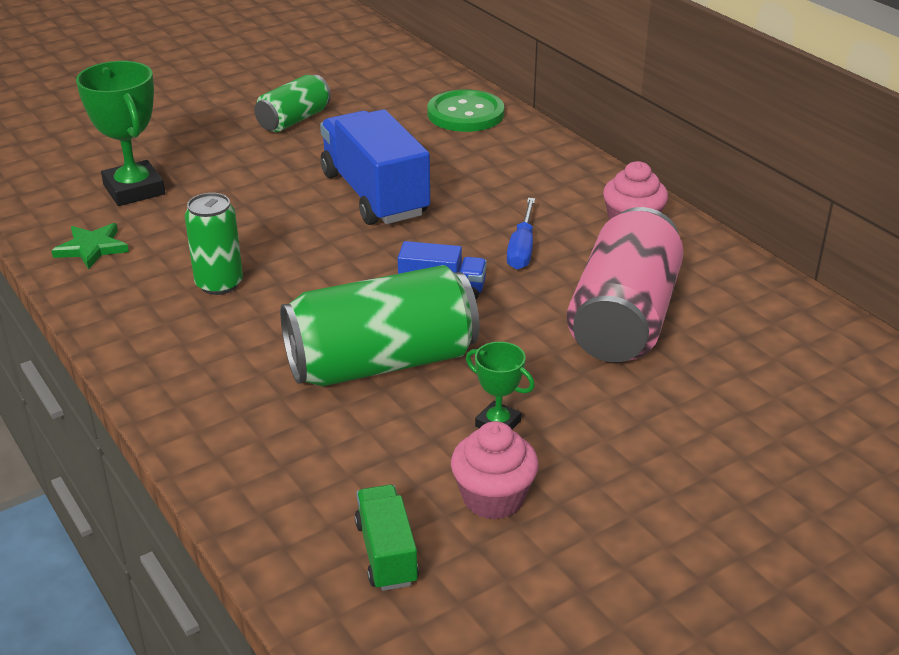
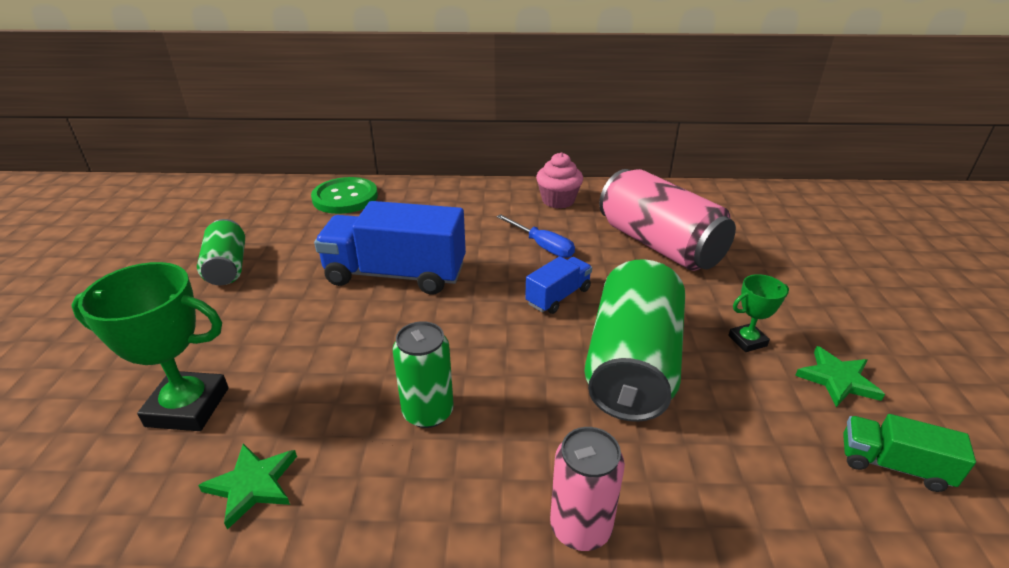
camera: 55 degrees left, 0 degrees up
(165, 394) = (580, 527): none -> pink can
(493, 498) = (837, 379): pink cupcake -> green star

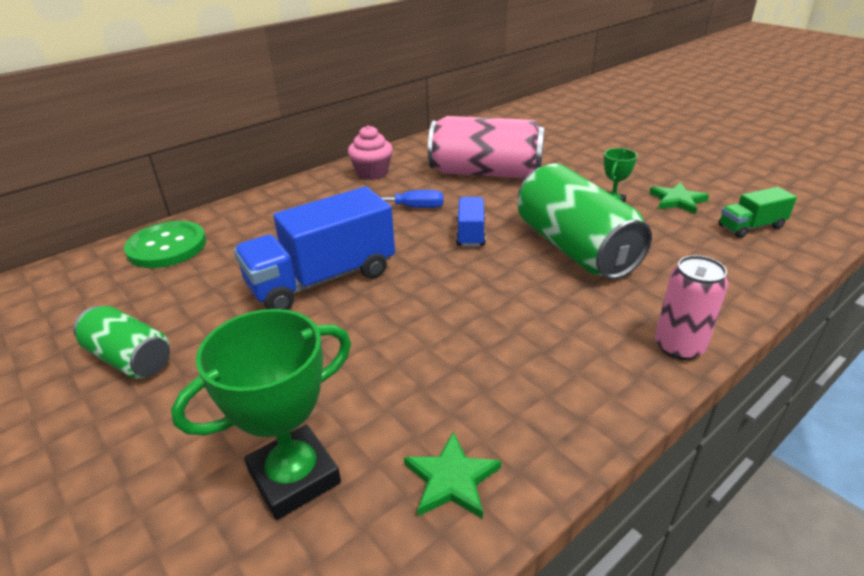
camera: 40 degrees left, 0 degrees up
(428, 412) = (499, 349): green can -> none

